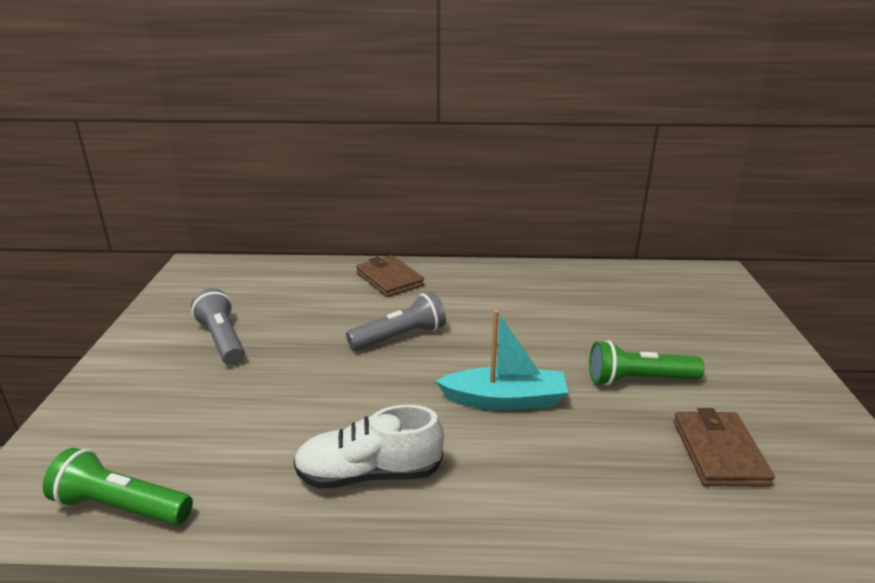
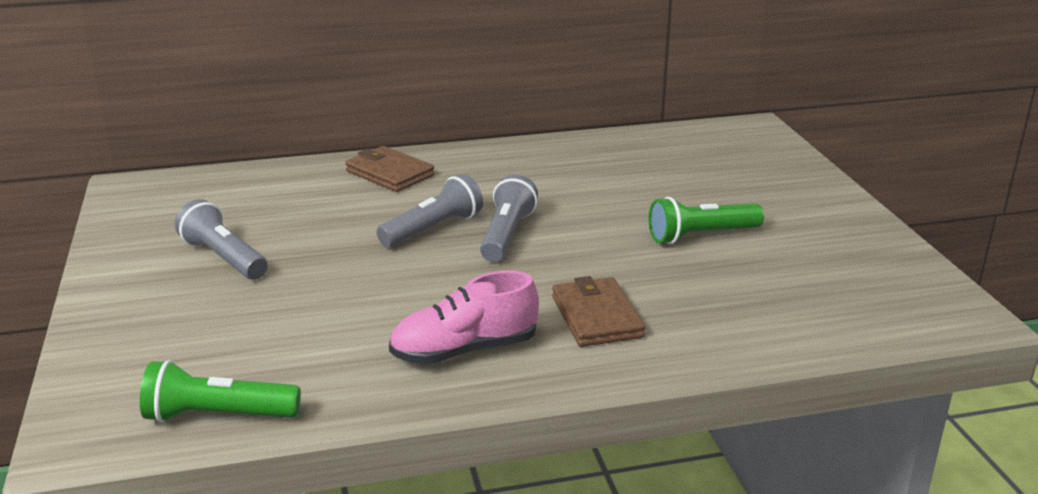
camera: 15 degrees left, 0 degrees up
(369, 474) = (464, 350): white shoe -> pink shoe
(459, 352) = (506, 235): none -> grey flashlight
(505, 400) = (574, 271): turquoise boat -> none
(718, 452) = (792, 284): brown wallet -> brown wallet (596, 317)

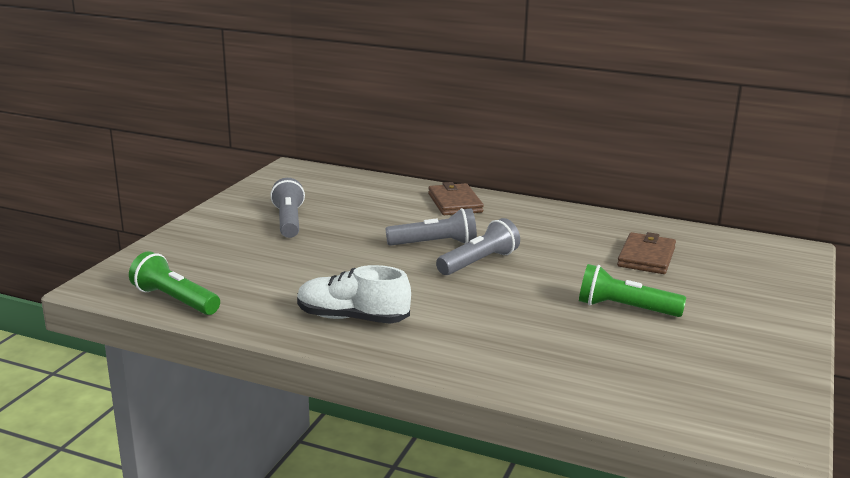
camera: 35 degrees right, 5 degrees down
(464, 350) = (352, 318): pink shoe -> white shoe
(596, 317) = (466, 331): brown wallet -> brown wallet (646, 257)

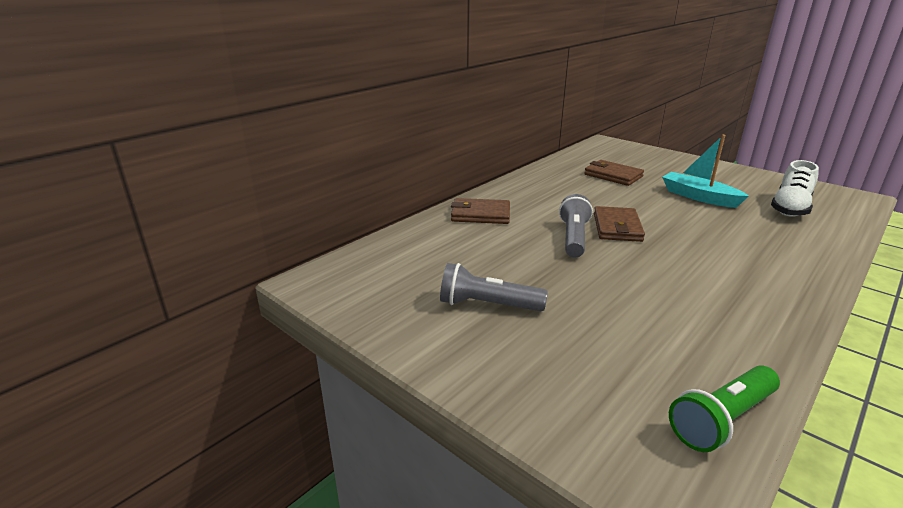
camera: 70 degrees left, 5 degrees up
(352, 318) = (742, 300): white shoe -> white shoe (790, 208)
(478, 262) = (617, 227): grey flashlight -> brown wallet
(625, 308) = (698, 197): green flashlight -> turquoise boat

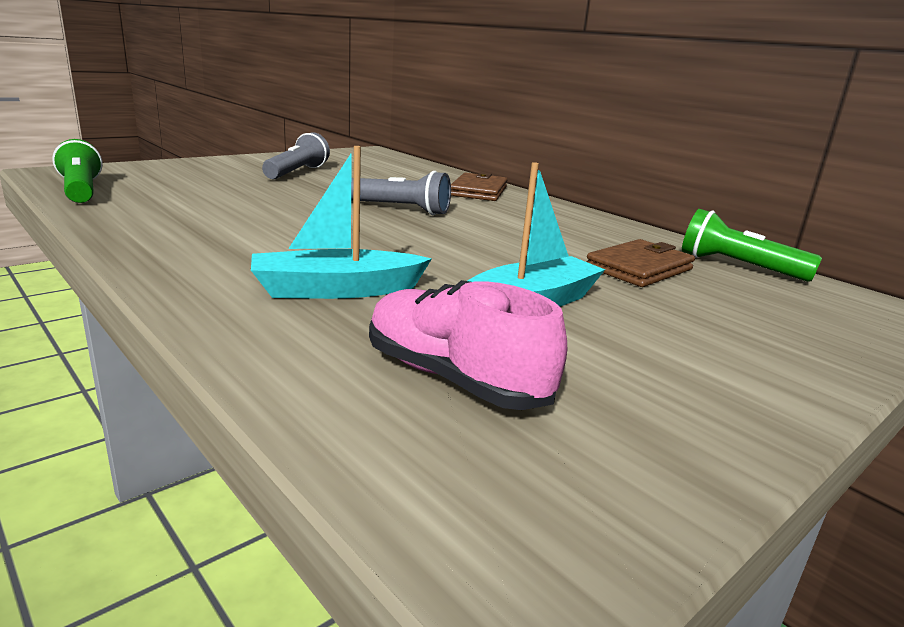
camera: 95 degrees right, 5 degrees down
(581, 158) = (738, 267): none -> green flashlight
(617, 227) = (419, 229): brown wallet -> none
(752, 238) = (336, 290): none -> turquoise boat
(790, 208) = (454, 378): white shoe -> pink shoe

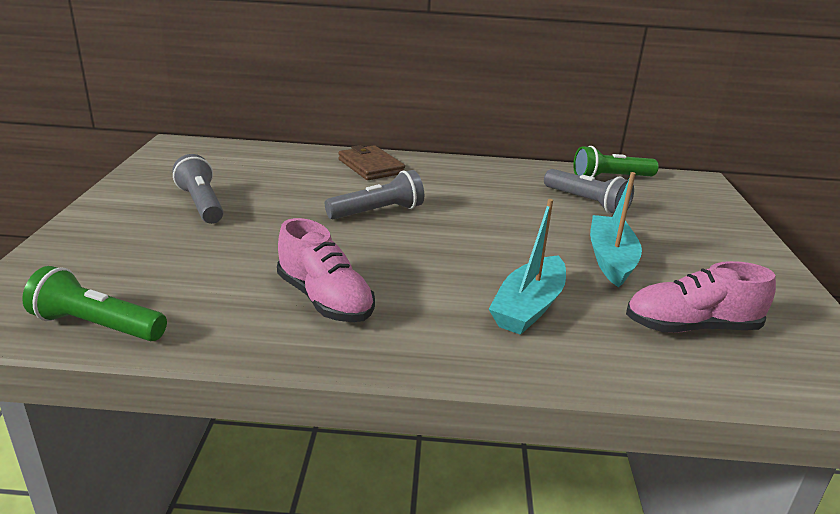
camera: 45 degrees left, 5 degrees up
(213, 227) = (325, 300): none -> pink shoe
(639, 268) = (586, 202): brown wallet -> grey flashlight

